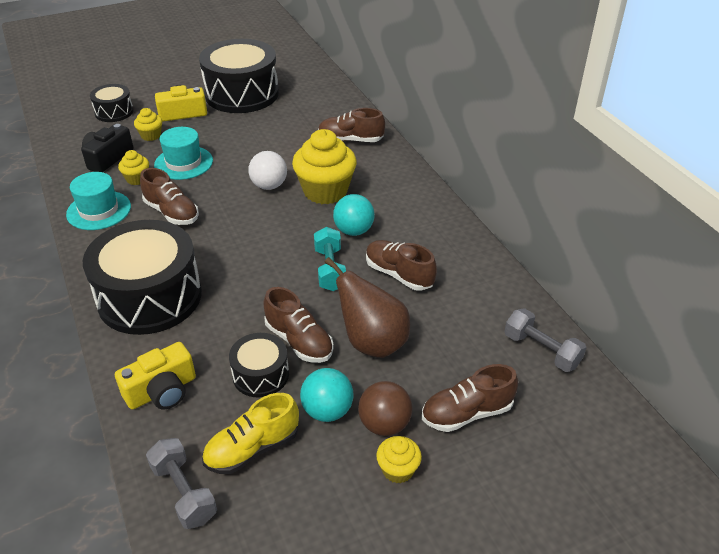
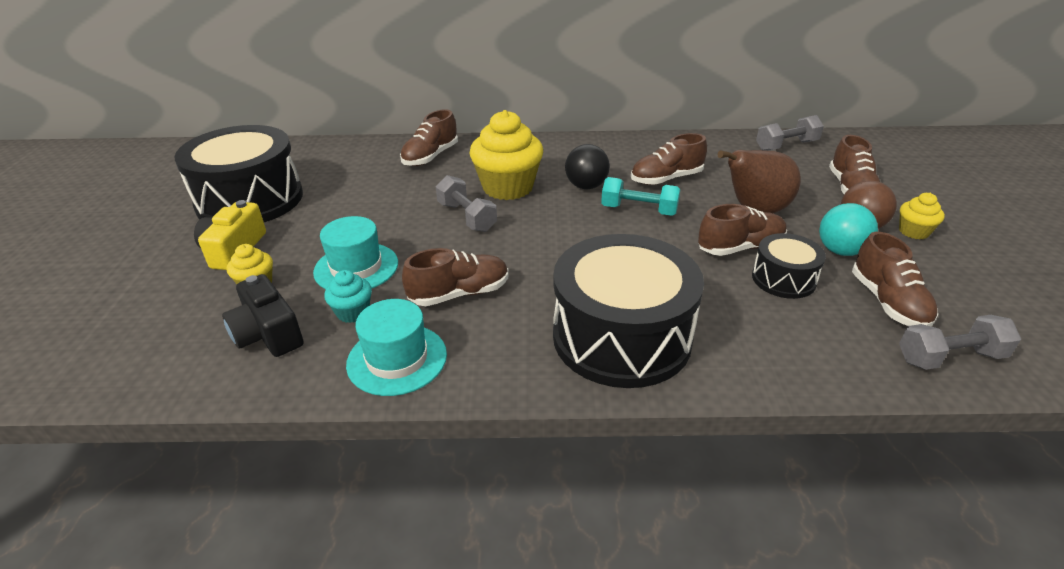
camera: 65 degrees left, 5 degrees down
(114, 112) = (143, 310): black drum -> none
(137, 179) = (353, 312): yellow cupcake -> turquoise cupcake
(162, 391) = (795, 351): yellow camera -> none
(252, 448) = (888, 302): yellow shoe -> brown shoe
(269, 186) = (467, 217): white ball -> grey dumbbell
(353, 231) = (586, 186): turquoise ball -> black ball

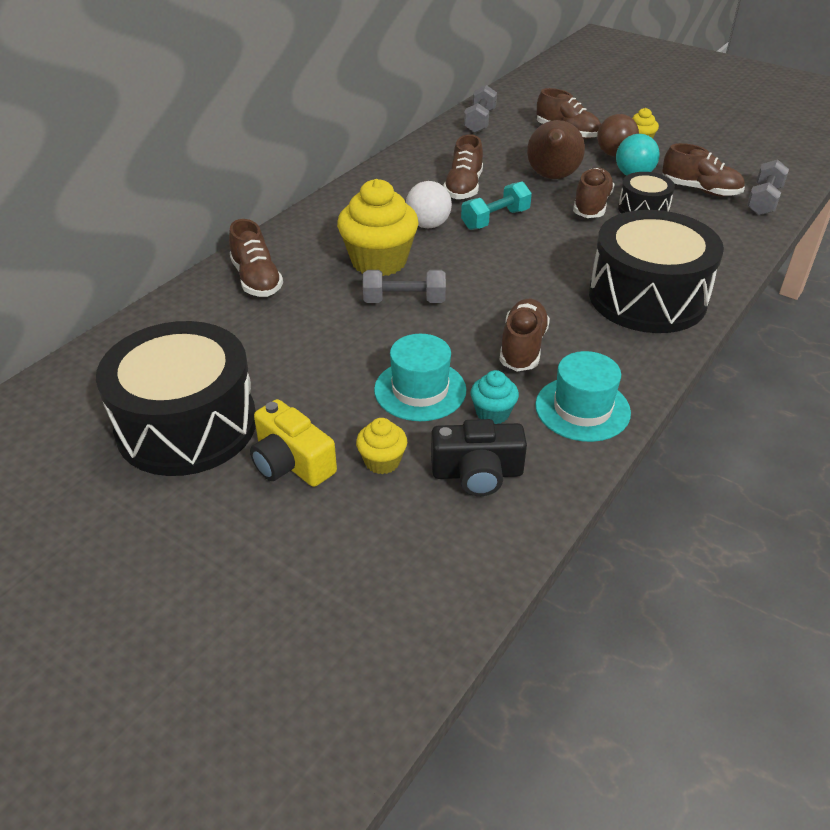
camera: 55 degrees left, 5 degrees up
(586, 186) = (428, 225): black ball -> white ball

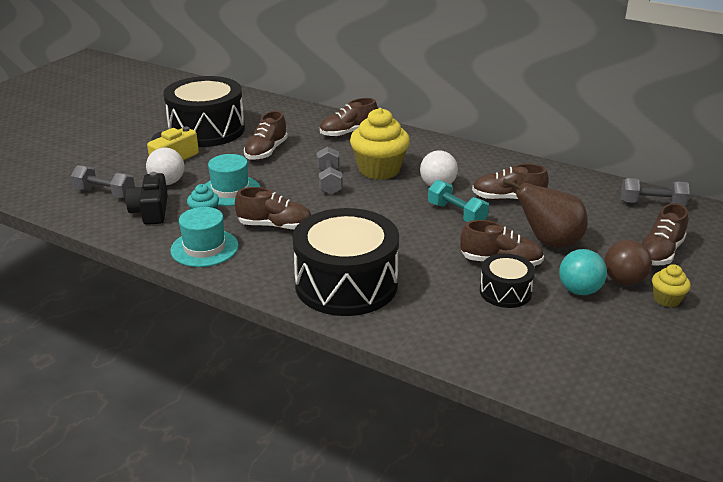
camera: 85 degrees right, 10 degrees down
(382, 461) = (167, 182): yellow cupcake -> white ball
(700, 190) = (565, 333): brown shoe -> brown shoe (266, 151)
(764, 201) = (560, 379): grey dumbbell -> grey dumbbell (105, 193)

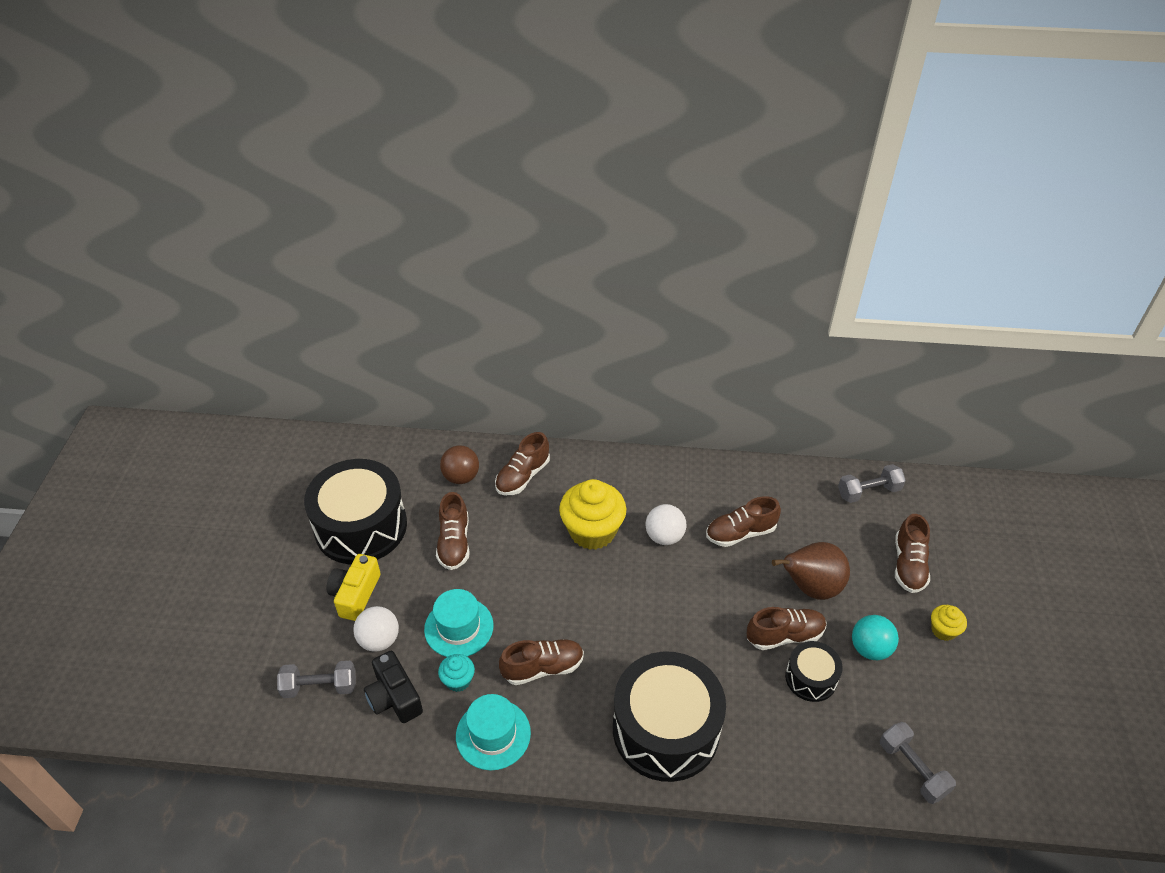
camera: 25 degrees left, 15 degrees up
(329, 181) = (553, 570): grey dumbbell -> grey dumbbell (912, 769)
(456, 214) = (707, 576): turquoise dumbbell -> none
(623, 281) = (898, 619): brown ball -> brown ball (461, 477)

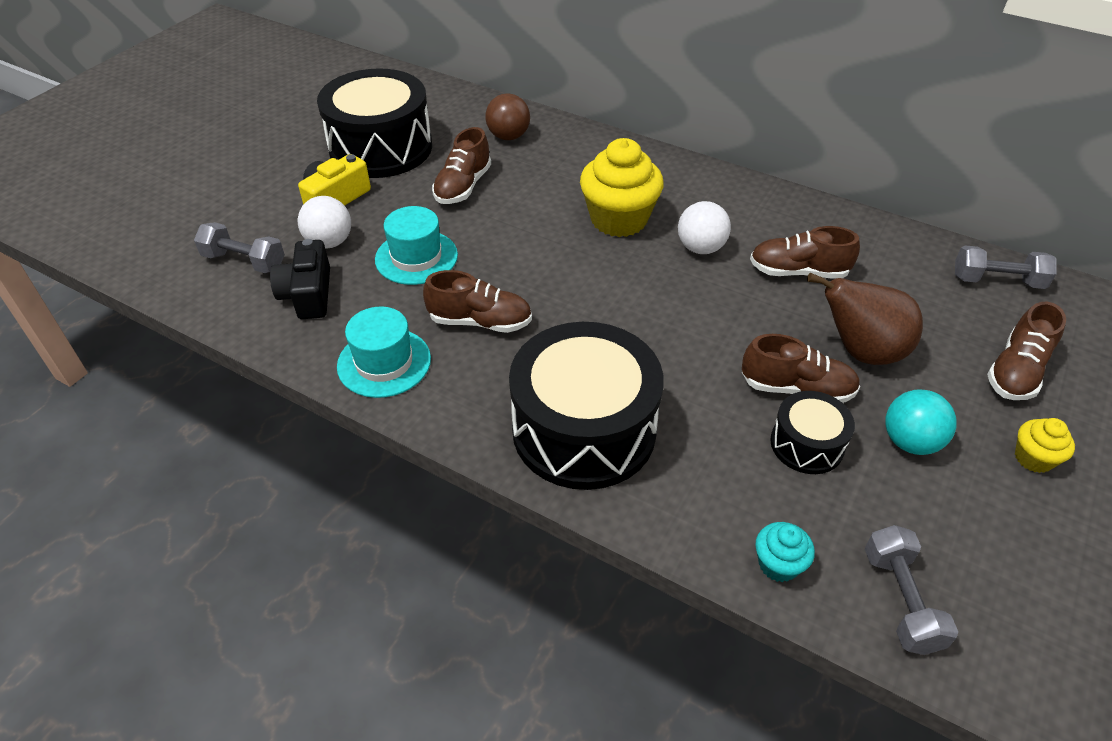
camera: 25 degrees right, 0 degrees up
(458, 680) = (382, 302): turquoise cupcake -> turquoise cupcake (778, 564)
(523, 476) = (573, 153): brown shoe -> none

